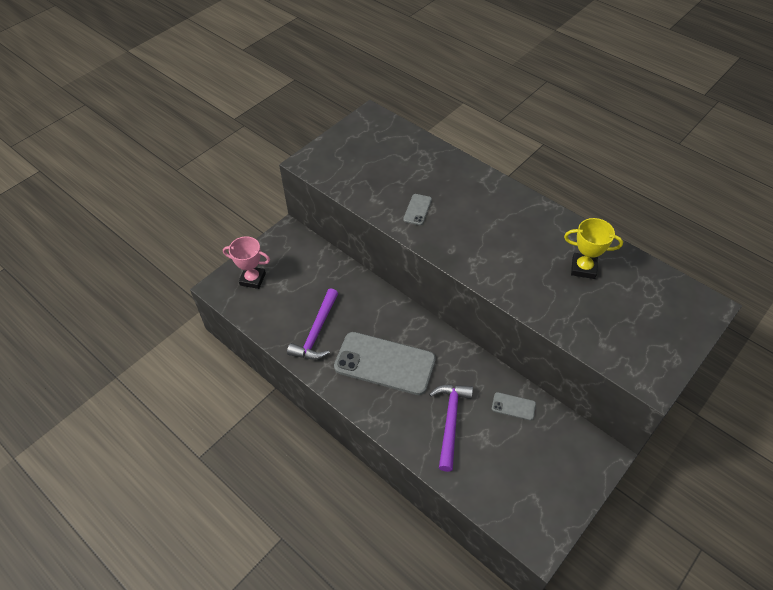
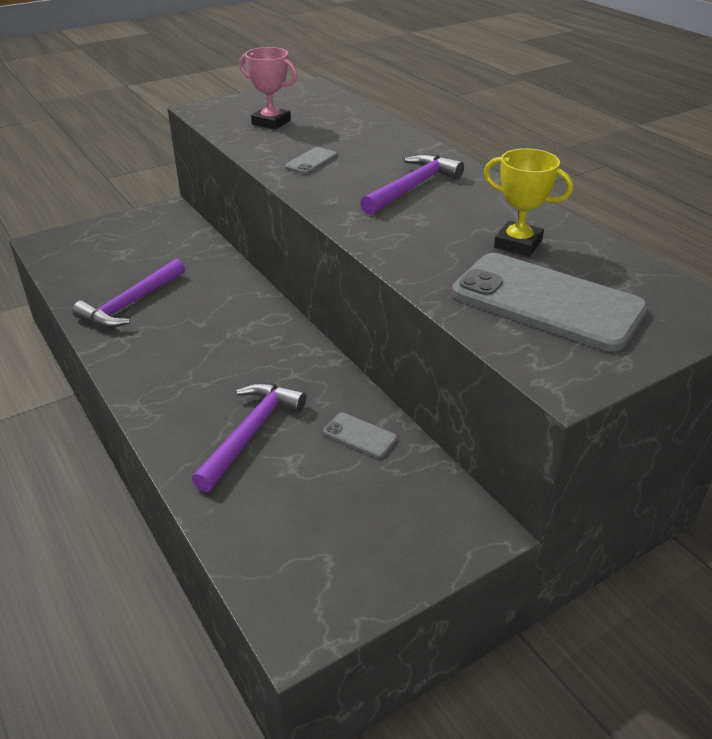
camera: 15 degrees right, 15 degrees down
(252, 279) = (90, 242): pink trophy -> pink trophy (271, 122)
(384, 363) = (199, 351): grey phone -> grey phone (547, 302)
(496, 224) = (412, 187): none -> purple hammer

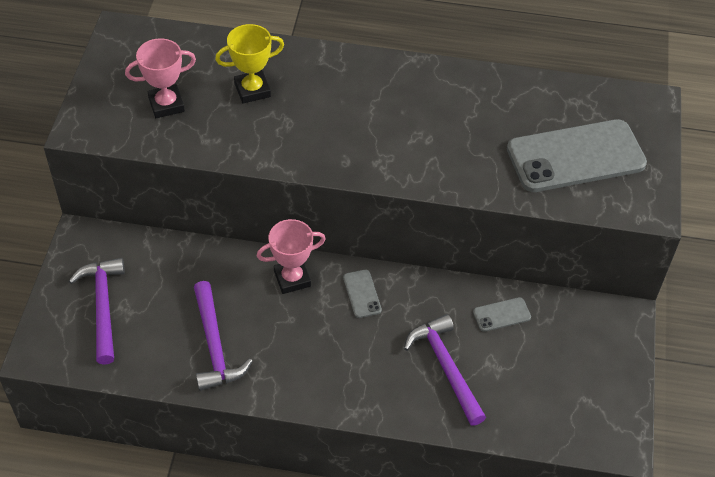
camera: 50 degrees left, 15 degrees up
(244, 304) = (292, 278): none -> pink trophy
(311, 161) = (270, 130): grey phone -> grey phone (362, 294)
(412, 187) = (375, 108): purple hammer -> purple hammer (103, 306)
(518, 244) = (503, 117): yellow trophy -> yellow trophy (252, 90)

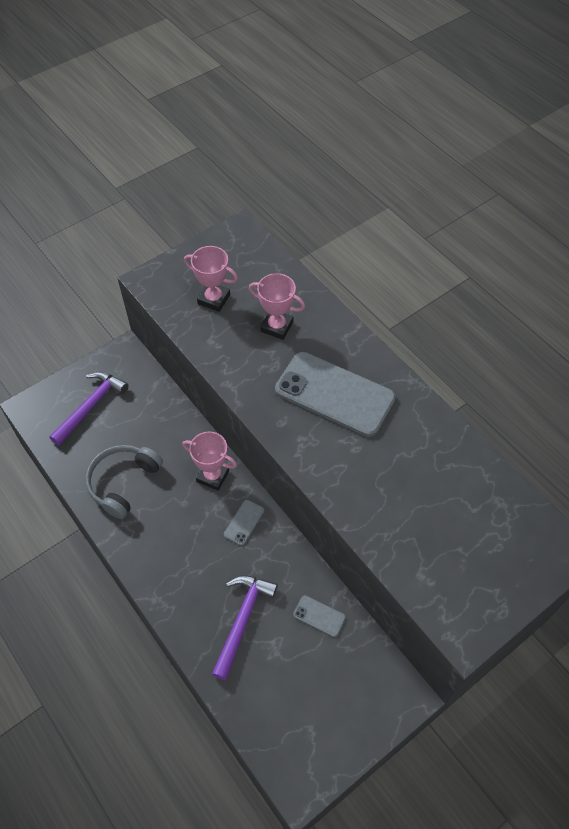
camera: 45 degrees right, 5 degrees up
(214, 346) = (123, 482): purple hammer -> grey headphones
(252, 90) = (277, 326): yellow trophy -> pink trophy
(575, 157) = (451, 546): grey phone -> grey phone (334, 394)

